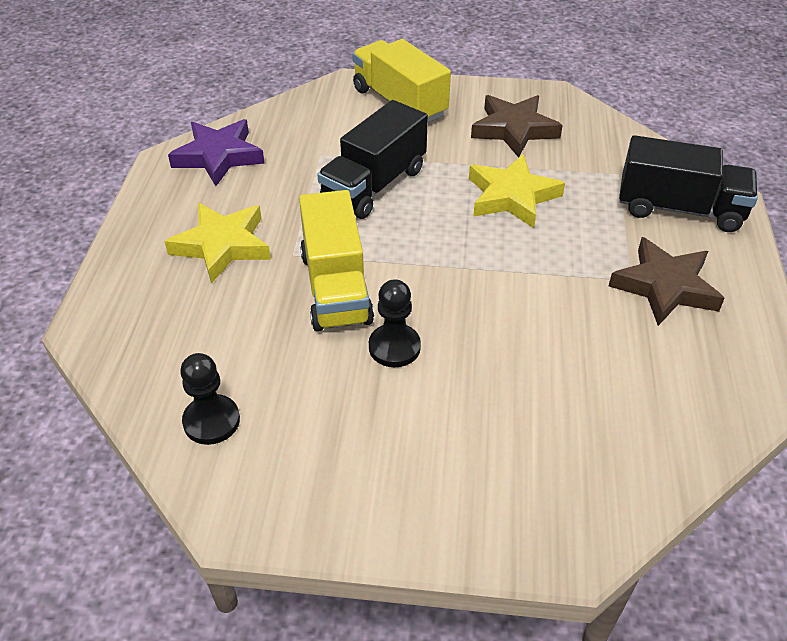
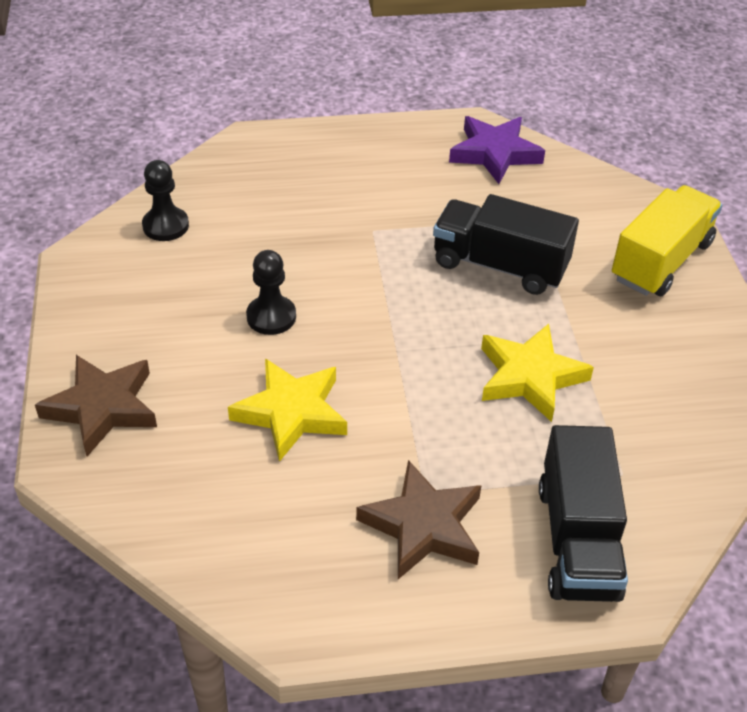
camera: 75 degrees right, 0 degrees up
(222, 246) = (368, 185): yellow star -> yellow star (291, 413)
(336, 287) = (337, 266): yellow truck -> none
(514, 129) = (663, 366): brown star -> brown star (102, 408)

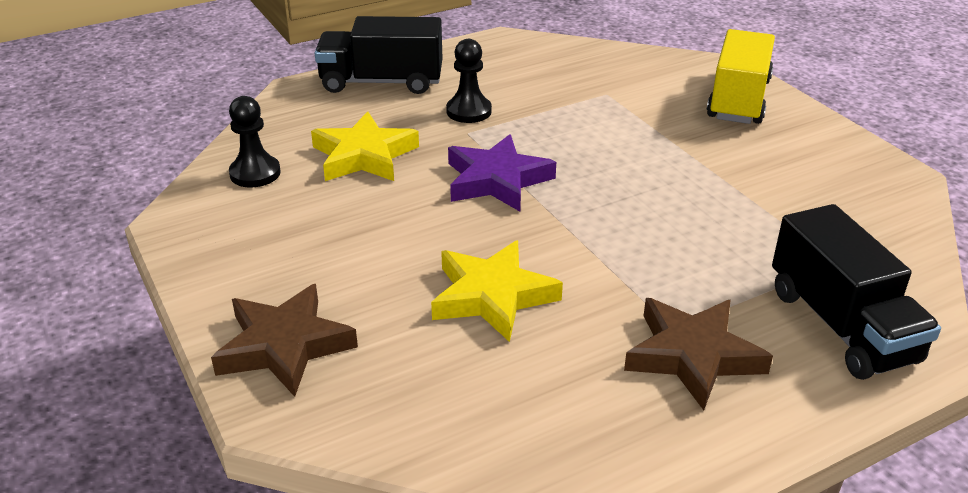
camera: 20 degrees left, 10 degrees down
(271, 317) = (416, 222): black pawn -> black pawn (469, 111)
(495, 153) = (538, 55): purple star -> purple star (497, 180)
(499, 266) = (604, 133): black truck -> black truck (382, 82)
(530, 376) = (696, 209): yellow star -> yellow star (364, 156)

